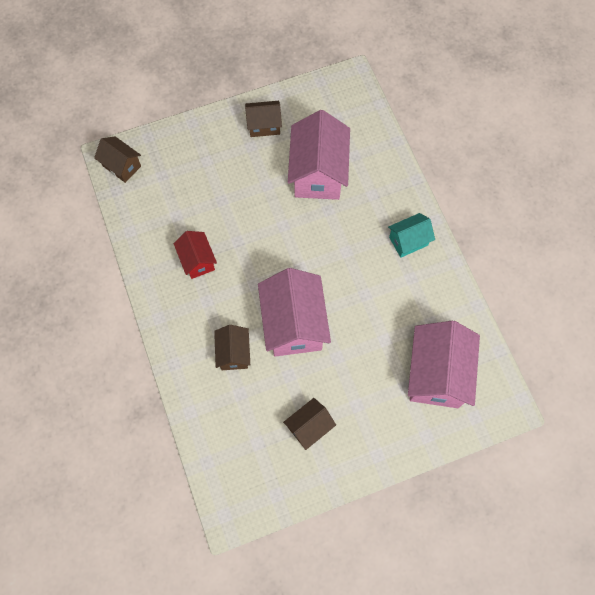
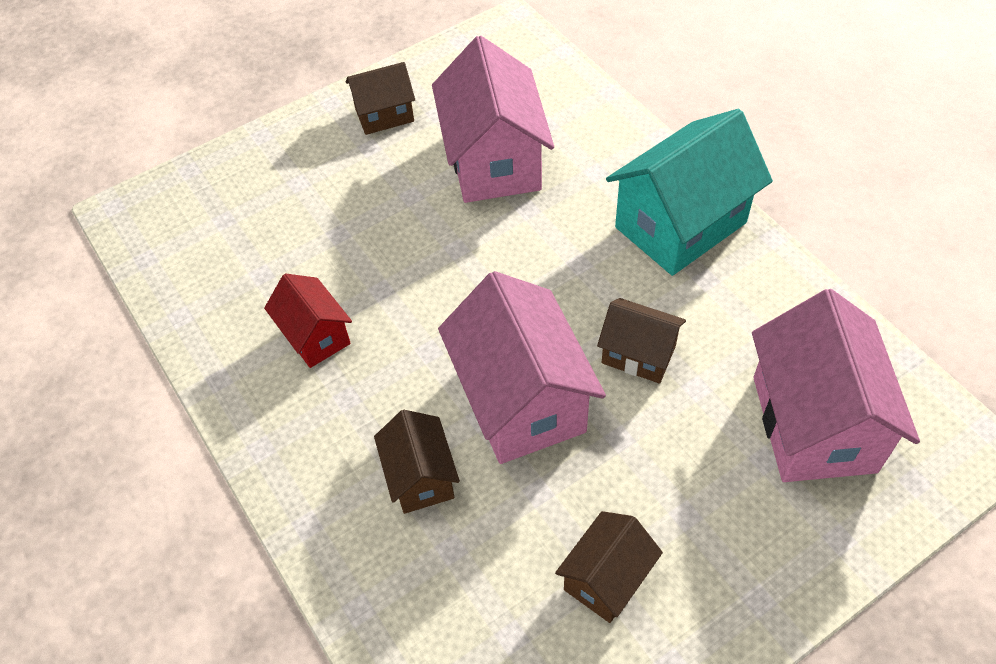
camera: 10 degrees left, 15 degrees down
(122, 166) = (150, 220): brown house -> brown house (638, 354)
(408, 241) = (680, 225): turquoise house -> turquoise house, size x1.85

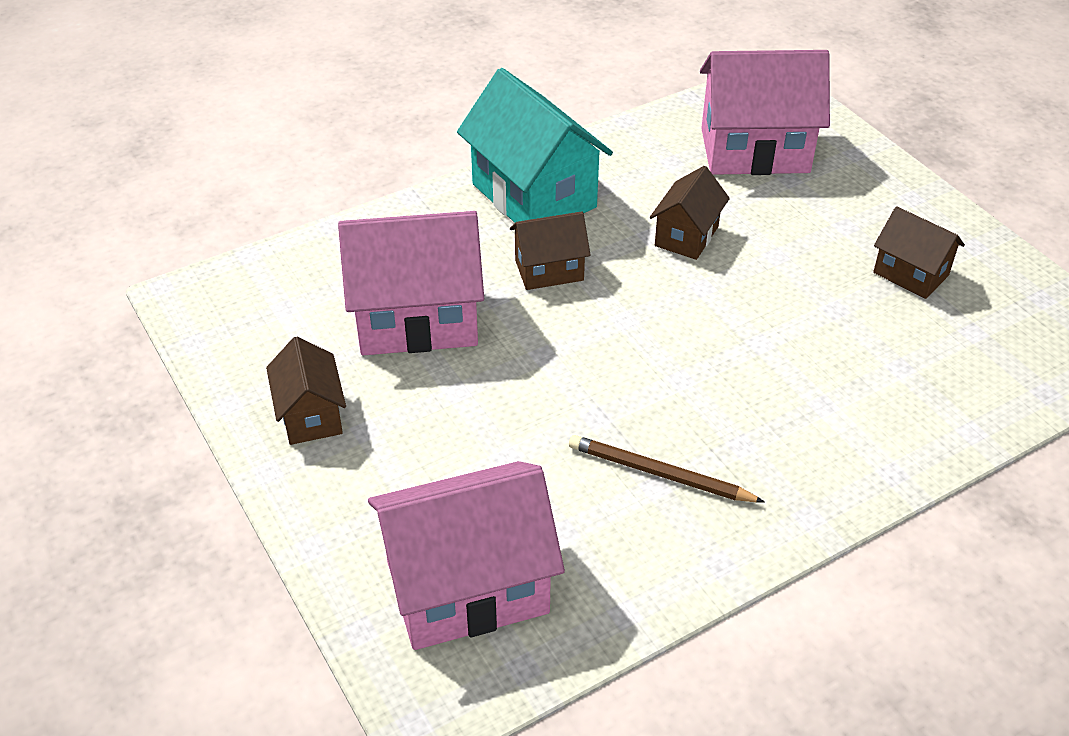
camera: 90 degrees left, 10 degrees down
(315, 336) = (660, 474): red house -> brown pencil
(420, 477) = (830, 387): brown house -> brown house (549, 270)
(521, 400) = (739, 314): pink house -> pink house (467, 587)

